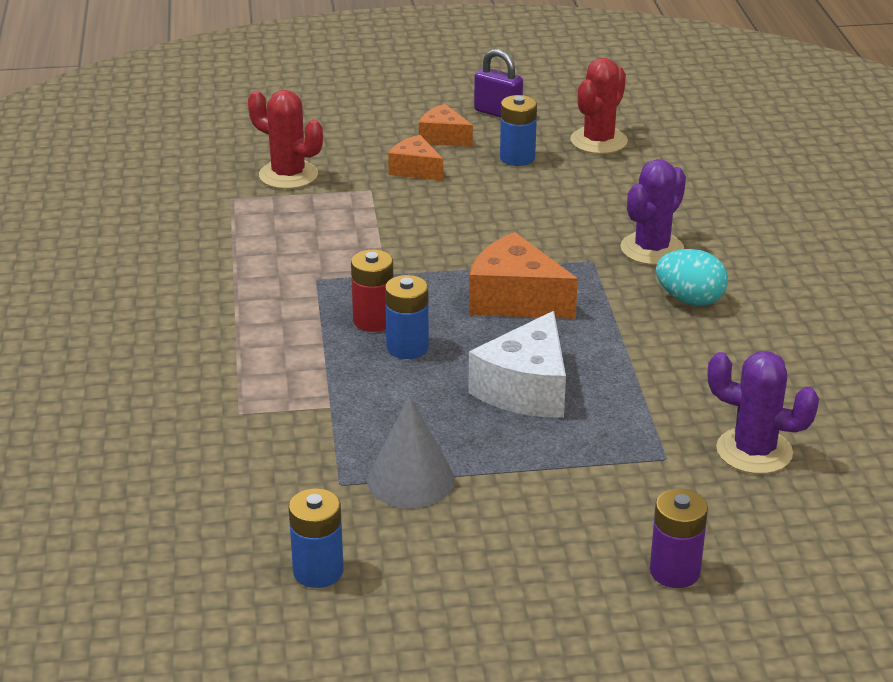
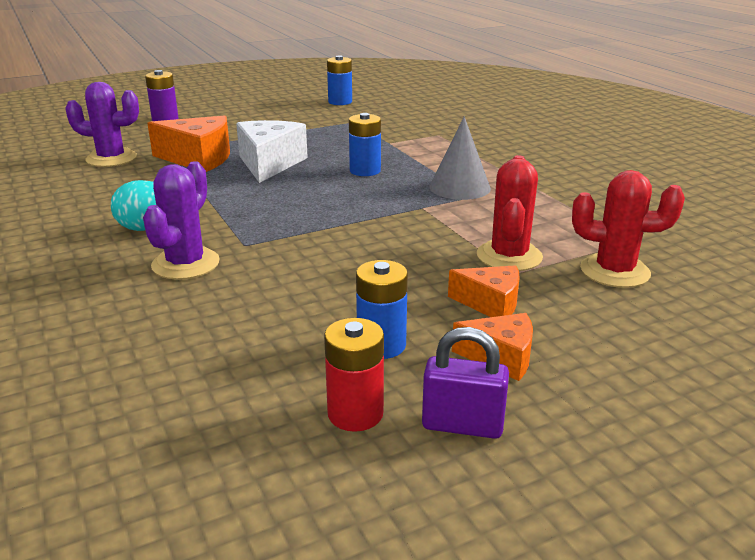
camera: 160 degrees right, 5 degrees down
(373, 320) = (402, 180): red battery -> red battery (355, 413)
(410, 479) = (317, 126): grey cone -> grey cone (459, 187)
(515, 299) = (303, 206): orange cheese -> orange cheese (199, 159)
(598, 141) = (279, 400): red cactus -> red cactus (509, 256)

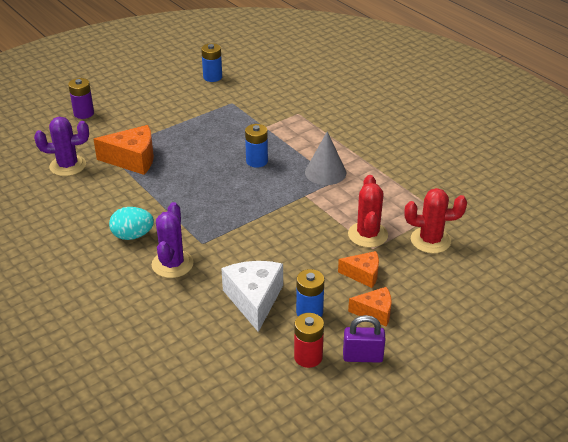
camera: 10 degrees left, 10 degrees up
(269, 164) = (186, 160): white cheese -> white cheese (254, 300)

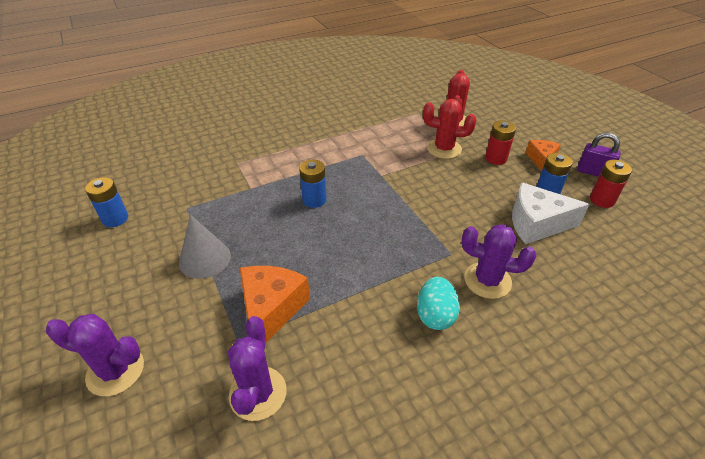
camera: 80 degrees left, 5 degrees up
(84, 113) = (115, 371): purple battery -> purple cactus
(325, 172) = (348, 159): grey cone -> grey cone (205, 259)
(362, 357) = (593, 172): purple padlock -> purple padlock turned 75 degrees counterclockwise
(363, 274) = (496, 158): orange cheese -> red battery

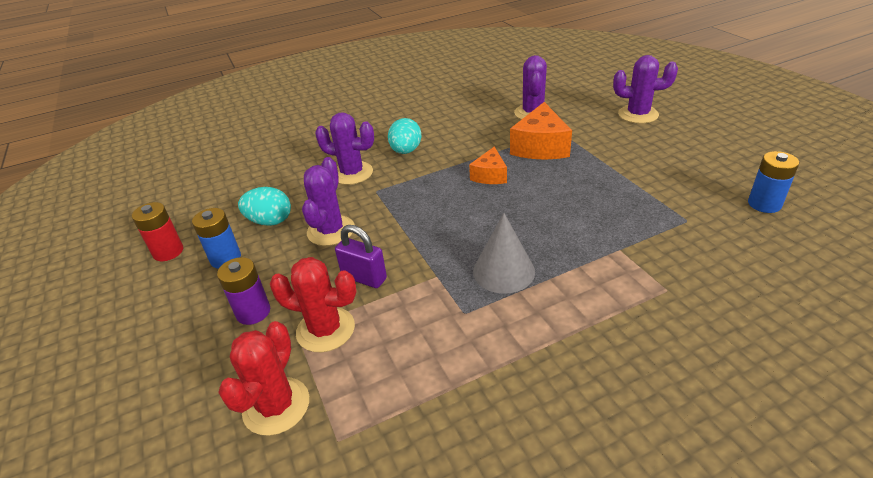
camera: 175 degrees left, 5 degrees down
(205, 259) = (623, 174): grey cone -> grey cone (503, 271)
(314, 200) = (526, 236): blue battery -> none
(474, 212) = (331, 231): none -> purple cactus
(496, 158) = (253, 312): red battery -> purple battery
(536, 224) = (270, 221): white cheese -> turquoise egg
(541, 159) = (186, 313): orange cheese -> orange cheese (490, 175)
(593, 172) = (134, 292): purple padlock -> purple padlock (364, 278)

